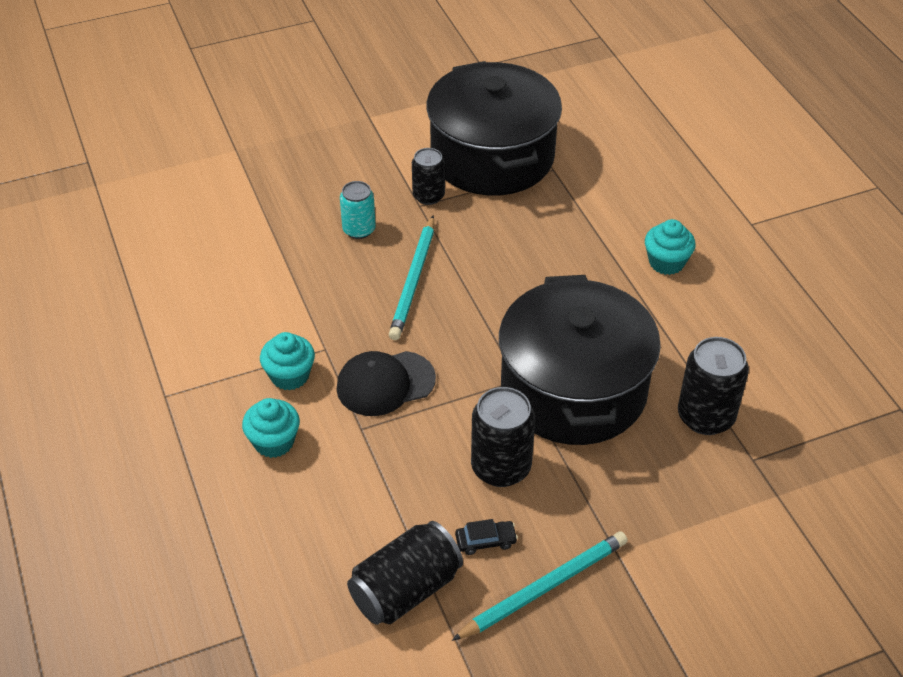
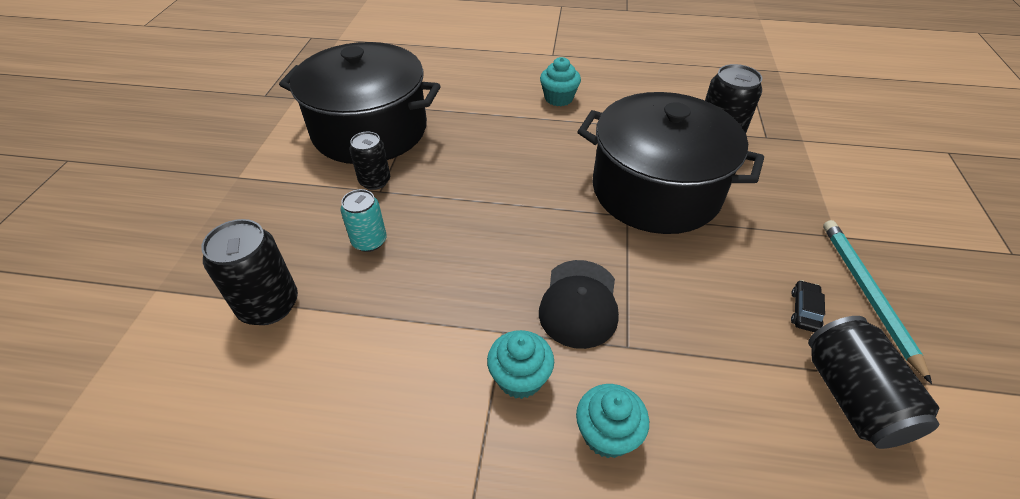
camera: 60 degrees left, 0 degrees up
(414, 281) = (466, 231): turquoise pencil -> none
(501, 467) = (721, 266): black can -> black can (269, 305)

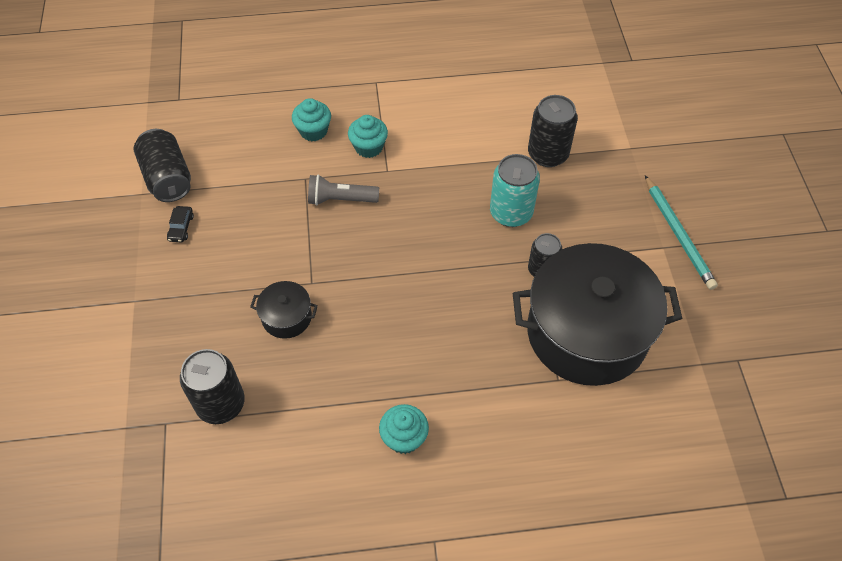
camera: 165 degrees right, 10 degrees up
(369, 241) = (511, 213): turquoise can -> turquoise can, size x1.55
(579, 303) = (340, 199): black cap -> grey flashlight
(656, 190) = (286, 317): black pot -> black pot, size x0.42
(867, 294) = (130, 251): turquoise pencil -> turquoise pencil (678, 234)

